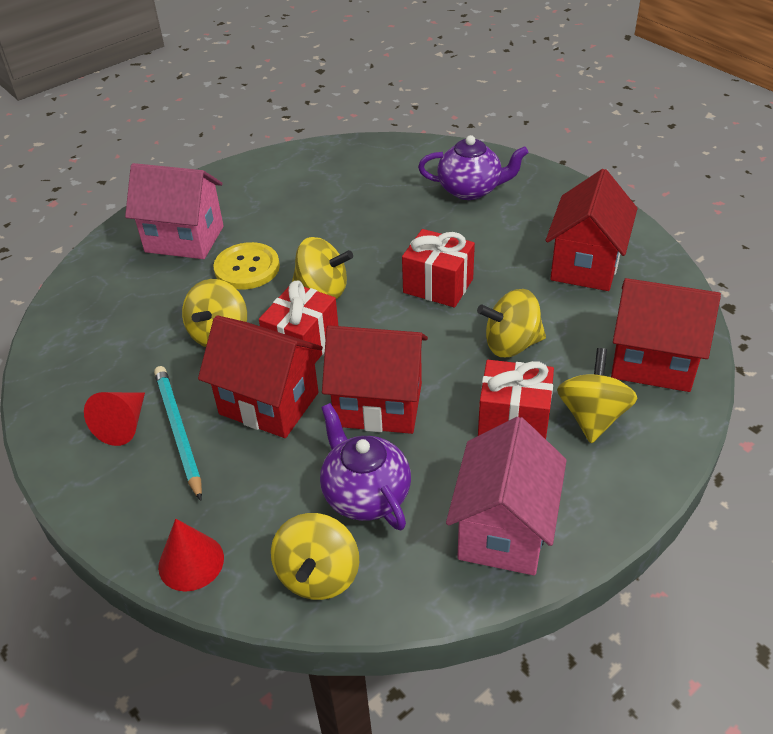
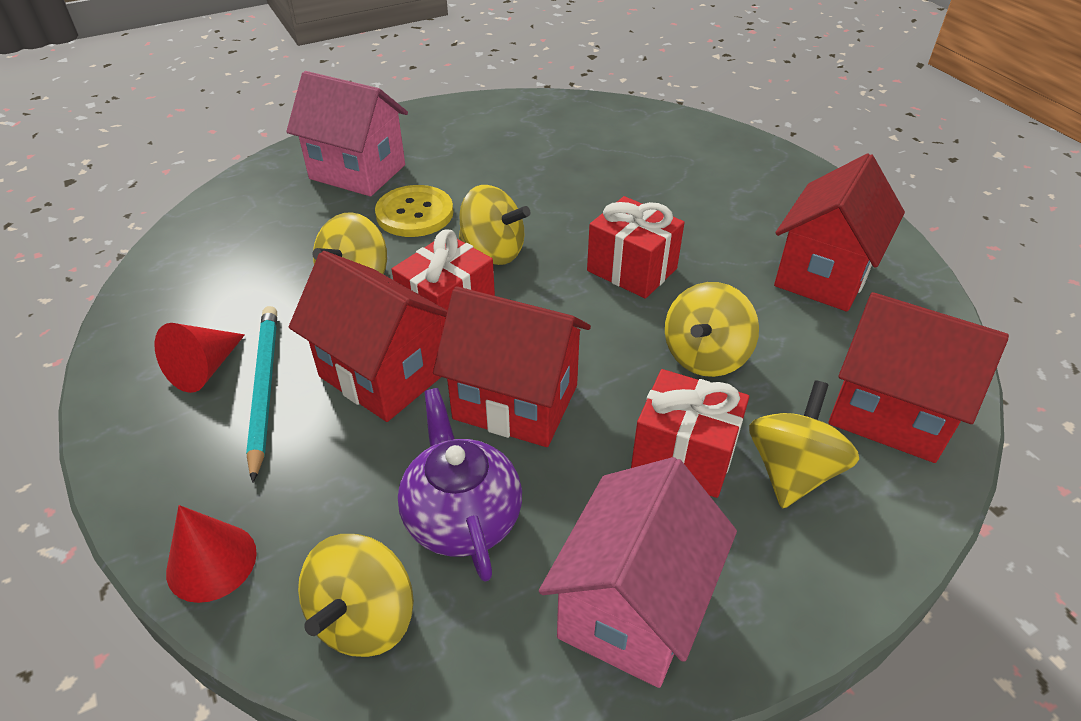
camera: 10 degrees right, 0 degrees up
(471, 190) = (701, 168): purple teapot -> none
(511, 344) = (705, 356): yellow spinning top -> yellow spinning top turned 60 degrees counterclockwise

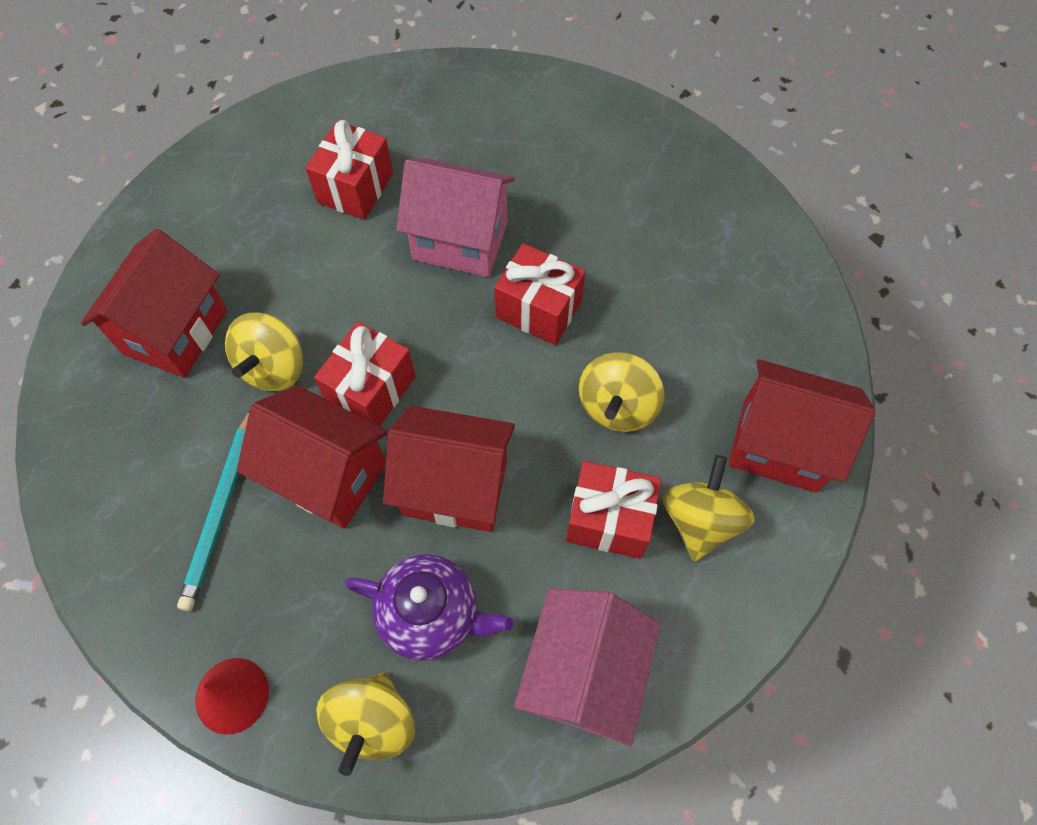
camera: 10 degrees left, 20 degrees up
(204, 369) = (158, 497): red cone -> none
(264, 389) = (221, 510): turquoise pencil -> turquoise pencil turned 150 degrees counterclockwise
(357, 172) = (235, 213): pink house -> pink house (460, 241)
(414, 213) = (310, 265): yellow button -> none
(462, 517) = (431, 614): purple teapot -> purple teapot turned 135 degrees clockwise
(472, 167) = (355, 188): none -> red gift
(493, 251) = (400, 306): yellow spinning top -> none
(823, 275) = (718, 289): red house -> red house (176, 332)

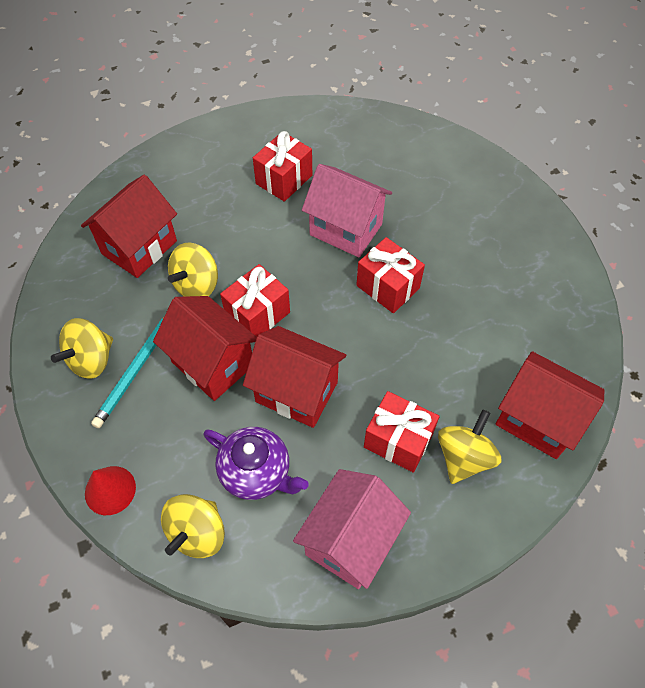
camera: 15 degrees right, 5 degrees down
(617, 406) = (425, 365): yellow spinning top -> yellow spinning top (91, 360)

